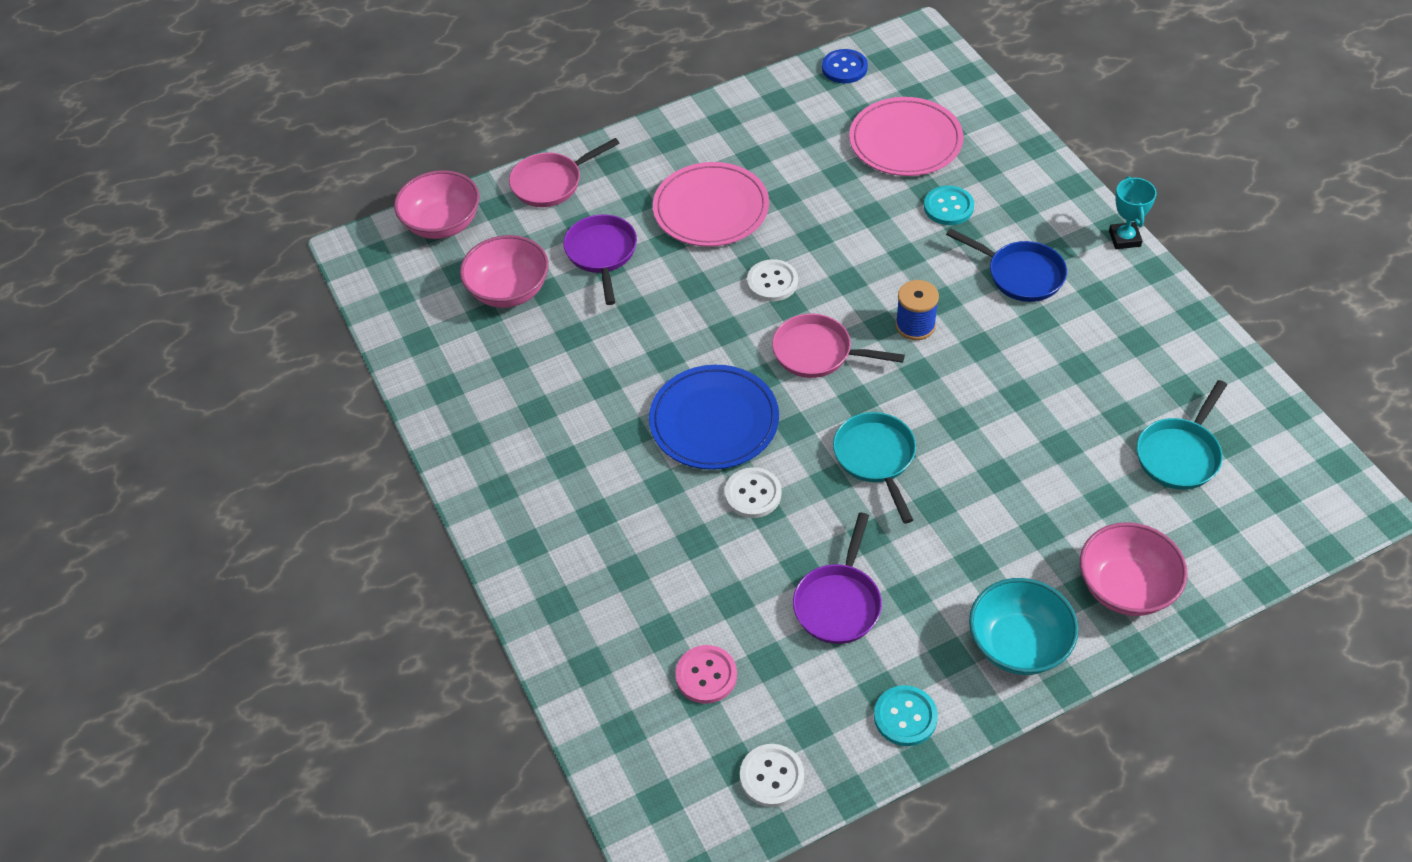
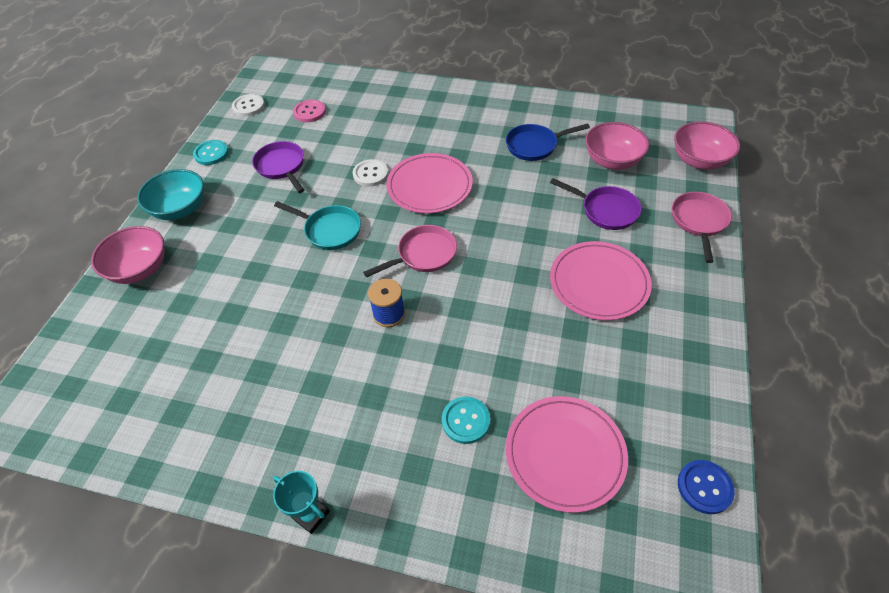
camera: 130 degrees right, 0 degrees up
(714, 421) = (429, 186): blue plate -> pink plate
(772, 282) = (500, 271): white button -> none
(1021, 274) = (359, 408): blue pan -> blue pan (534, 146)
(1179, 454) = (152, 364): turquoise pan -> none

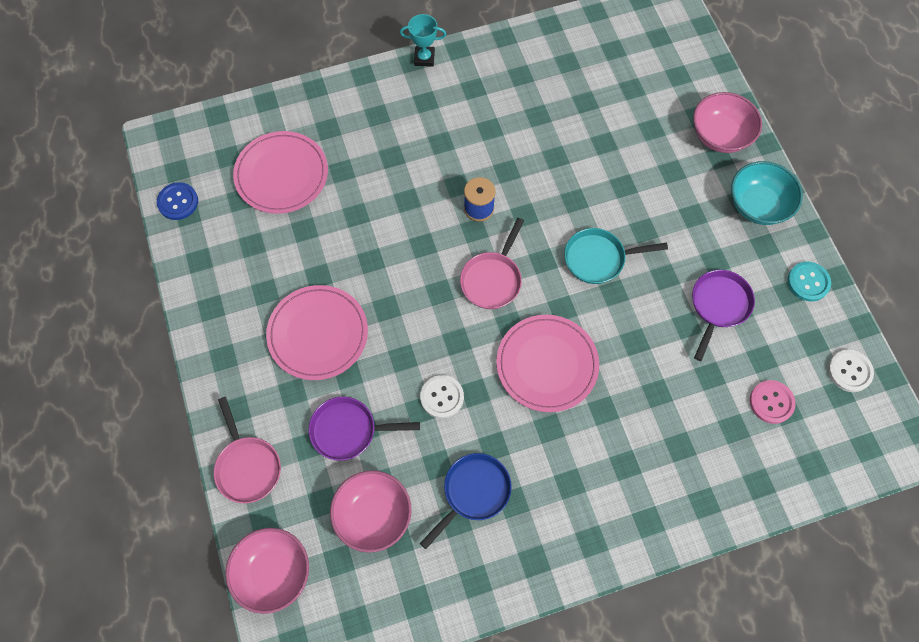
camera: 145 degrees right, 15 degrees up
(281, 166) = (718, 306): purple pan -> purple pan turned 90 degrees counterclockwise
(370, 174) = (620, 347): white button -> white button (442, 397)
(465, 421) = (363, 160): turquoise button -> none

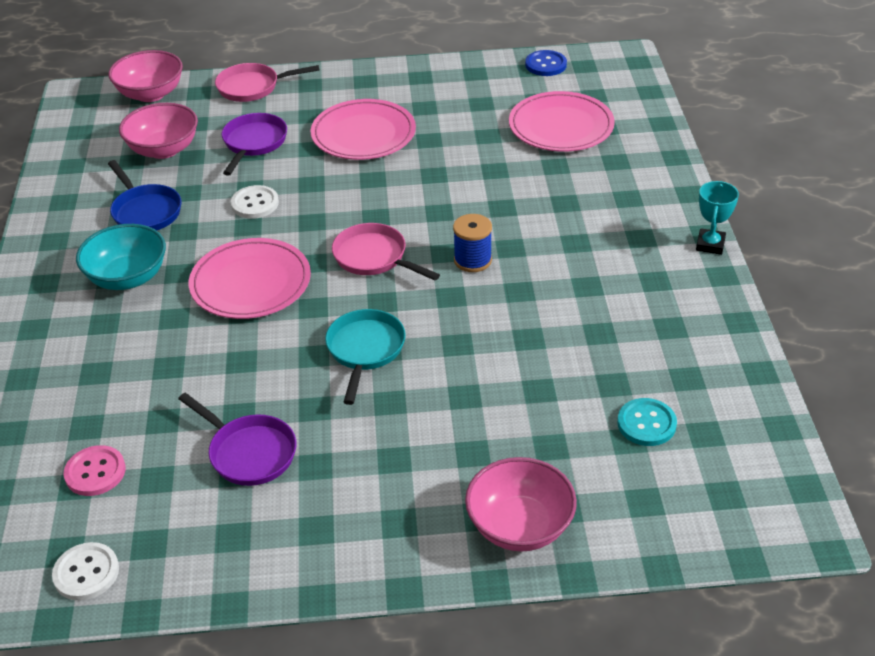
camera: 105 degrees right, 25 degrees down
(758, 205) = (384, 540): turquoise bowl -> turquoise bowl (128, 277)
(808, 282) = (238, 565): turquoise button -> turquoise button (646, 424)

